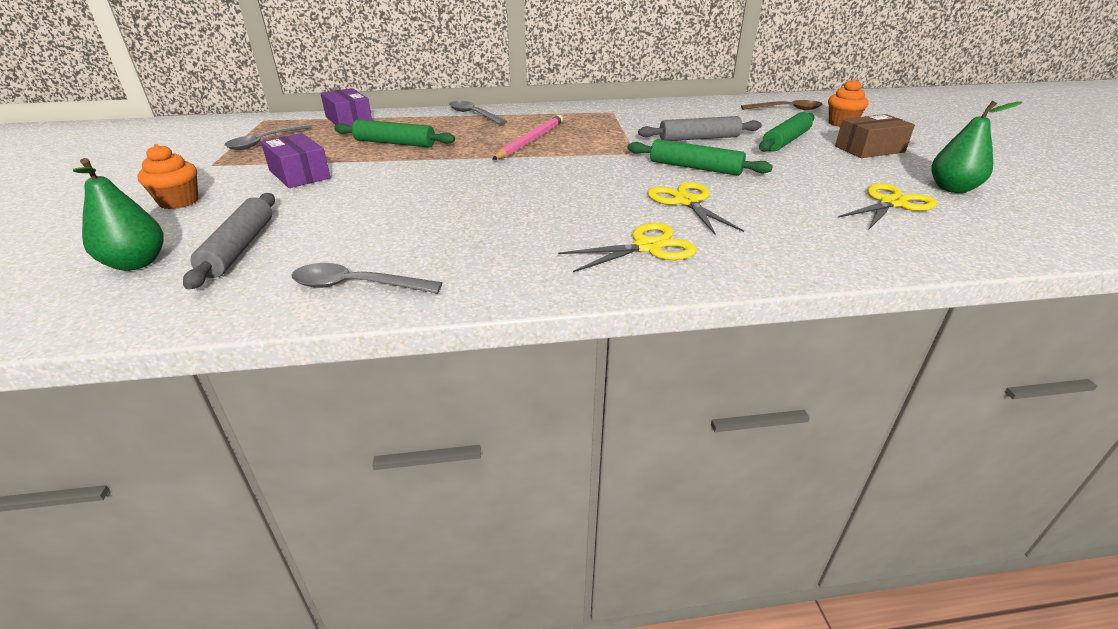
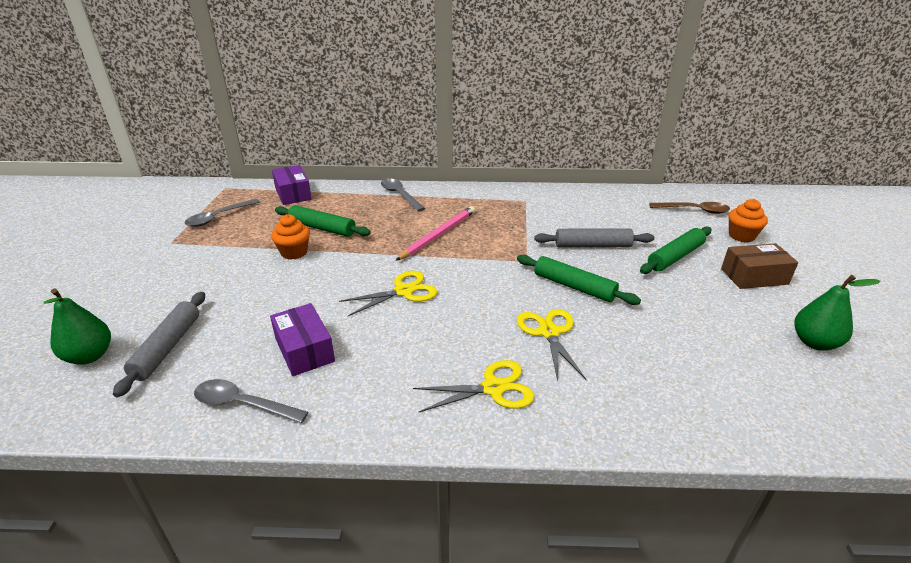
camera: 10 degrees right, 0 degrees up
(179, 202) = (136, 286): orange cupcake -> orange cupcake (294, 252)
(299, 174) = (235, 261): purple box -> purple box (304, 350)
(892, 203) = (744, 357): yellow scissors -> yellow scissors (404, 291)

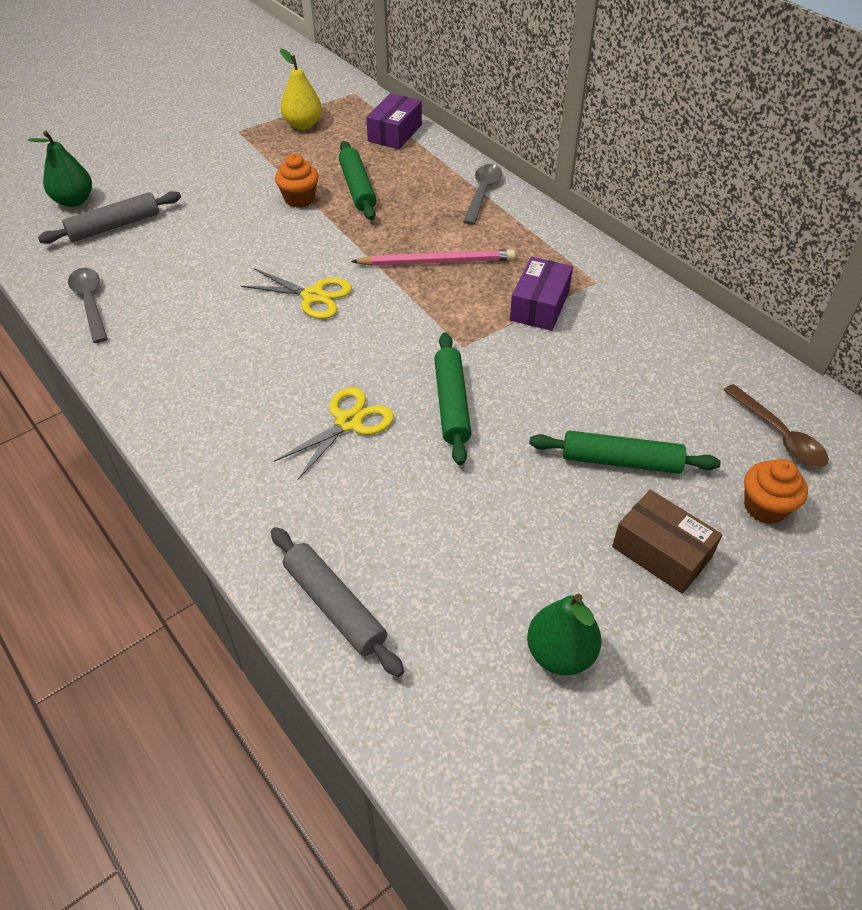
camera: 50 degrees right, 15 degrees up
(218, 217) = (303, 125): grey spoon -> yellow pear
(304, 350) = (176, 292): purple box -> purple box (539, 306)
(493, 388) = (230, 425): yellow scissors -> none
(592, 246) = (558, 381): grey rolling pin -> grey rolling pin (335, 606)

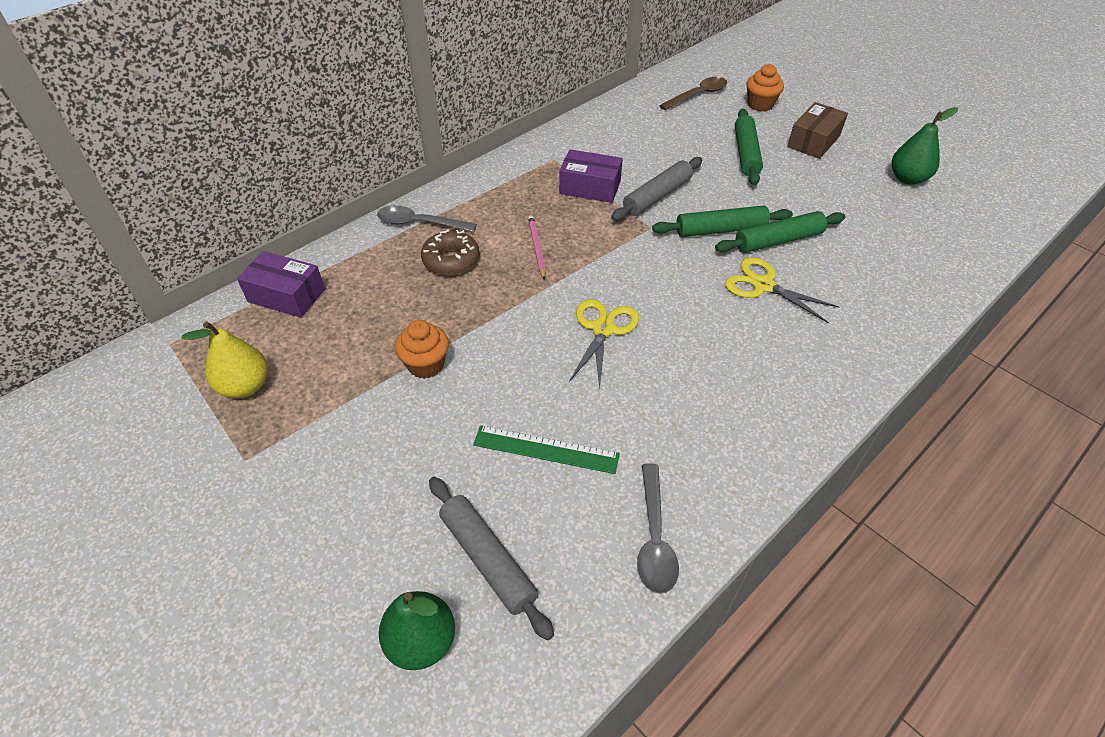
camera: 95 degrees left, 0 degrees up
(90, 302) = (654, 538): grey spoon -> grey spoon turned 60 degrees counterclockwise
(192, 255) = (546, 449): none -> green ruler
(335, 606) = (935, 274): grey rolling pin -> grey rolling pin (657, 196)
(357, 188) = (405, 316): green rolling pin -> green rolling pin (778, 240)
(426, 211) = (451, 260): none -> brown donut
(437, 262) = (536, 248): pink pencil -> pink pencil, size x0.60

